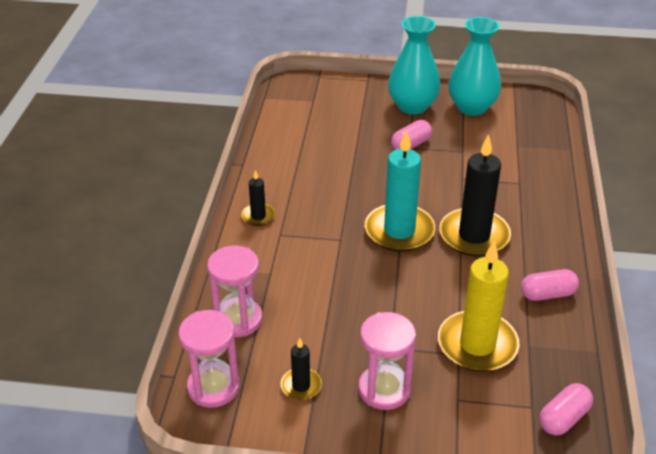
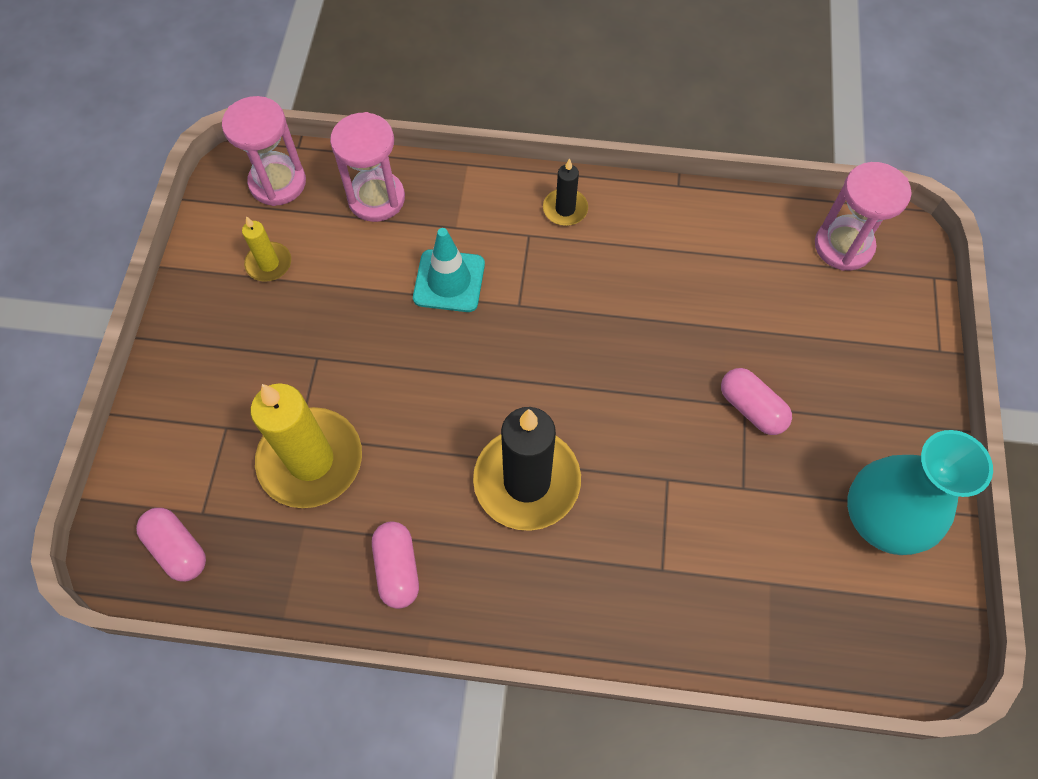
camera: 90 degrees right, 25 degrees up
(301, 386) = (269, 264): black candle -> yellow candle
(320, 275) = (449, 281): none -> turquoise traffic cone
(384, 389) = (252, 348): pink hourglass -> pink hourglass (843, 246)
(399, 231) = (536, 379): turquoise candle -> none
(412, 106) = (867, 418): turquoise vase -> none

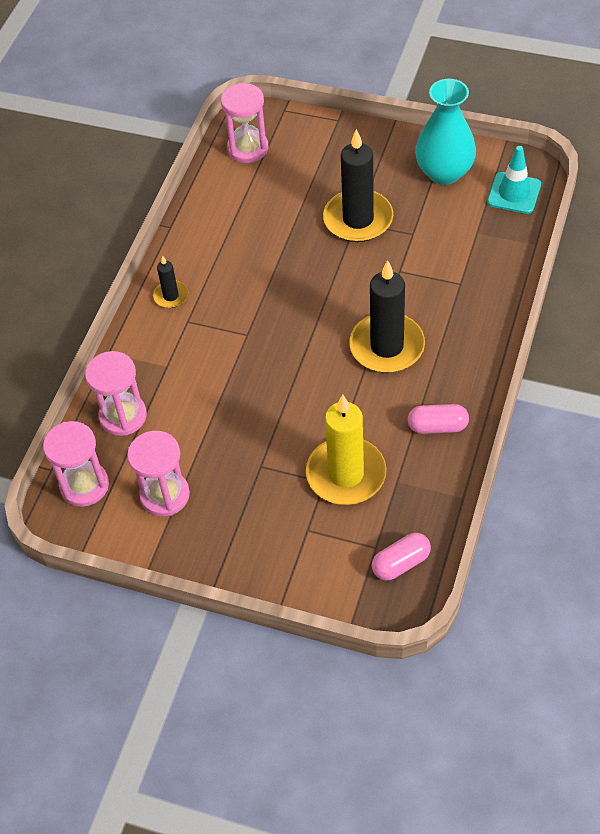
camera: 75 degrees left, 10 degrees down
(269, 264) = (165, 495): yellow candle -> pink hourglass
(449, 281) = (214, 375): turquoise traffic cone -> turquoise traffic cone (514, 193)
(751, 408) = (358, 219): pink capsule -> black candle

